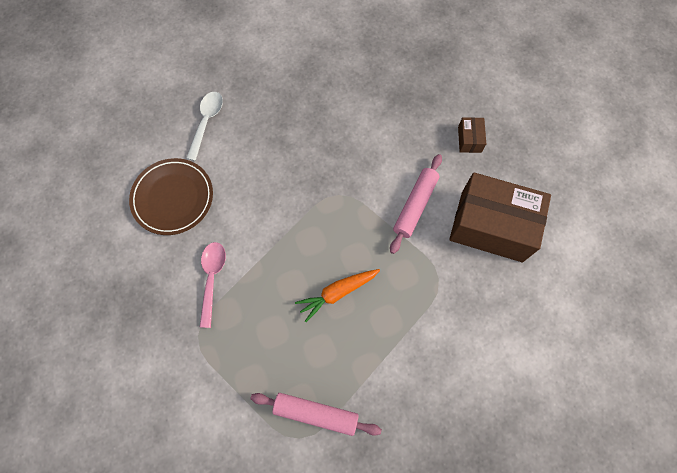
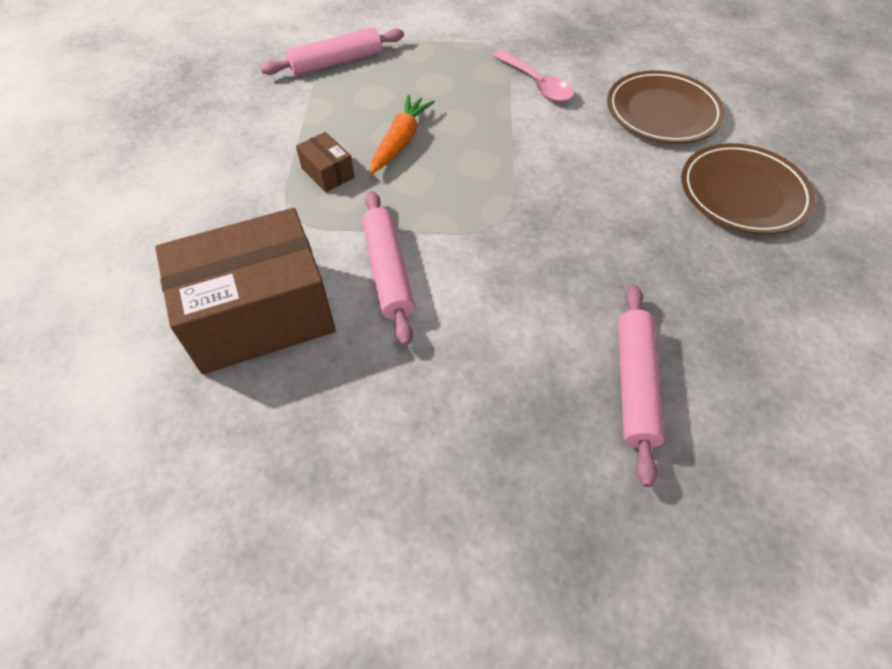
camera: 140 degrees right, 15 degrees down
(206, 122) = (743, 193): white spoon -> brown plate
(360, 84) = (634, 385): none -> pink rolling pin
(469, 139) = (381, 420): brown box -> brown box (327, 172)

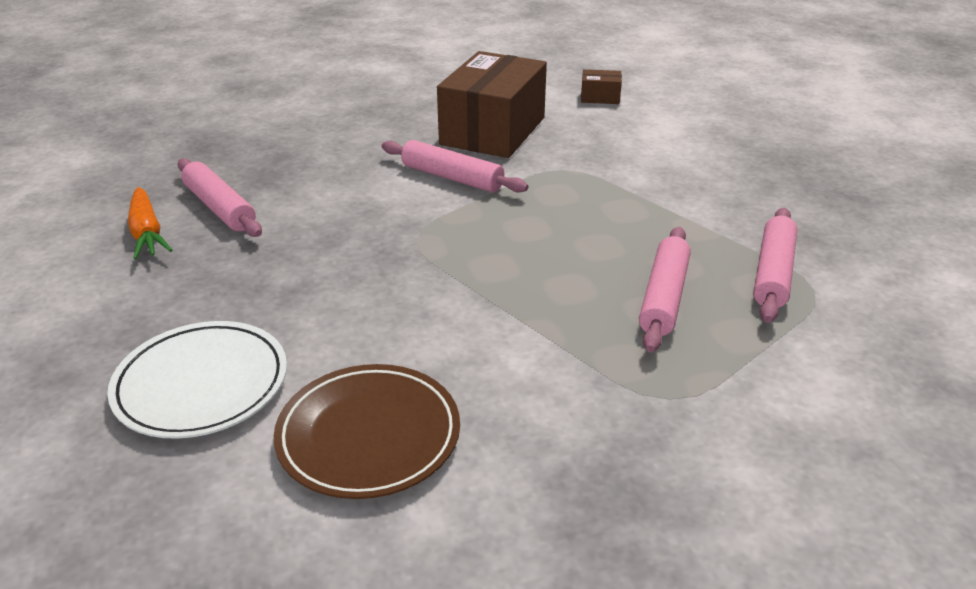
camera: 135 degrees right, 20 degrees down
(327, 172) = (592, 199): brown box -> brown box (600, 97)
(400, 141) = (583, 246): orange carrot -> orange carrot (147, 233)
(415, 86) = (663, 297): none -> pink rolling pin
(536, 84) = (555, 378): pink spoon -> none
(743, 193) = (201, 384): brown plate -> white plate

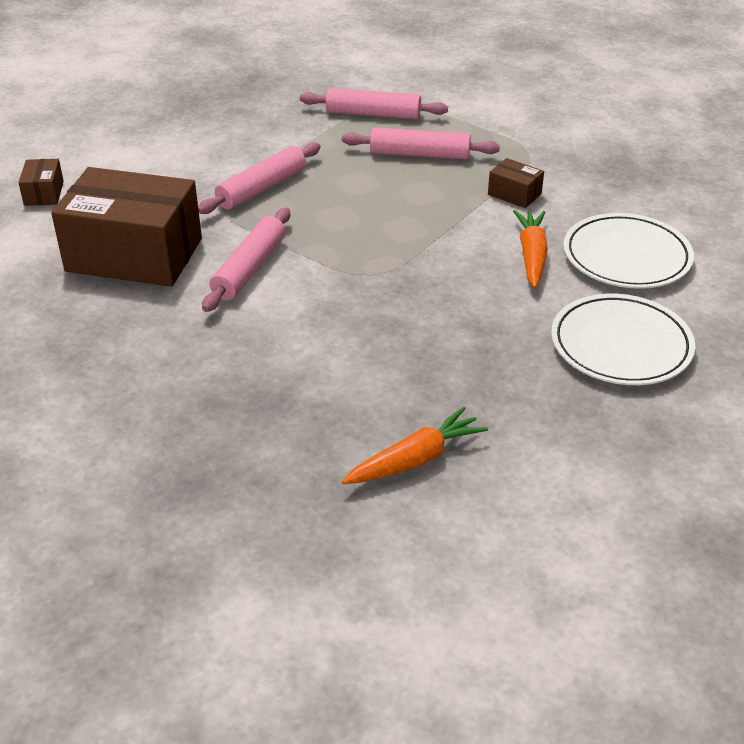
camera: 100 degrees left, 5 degrees up
(220, 207) = (347, 418): pink rolling pin -> pink rolling pin (261, 188)
(369, 435) = (626, 257): brown plate -> white plate
(406, 350) = (531, 255): none -> orange carrot
(551, 361) = (514, 194): none -> brown box

